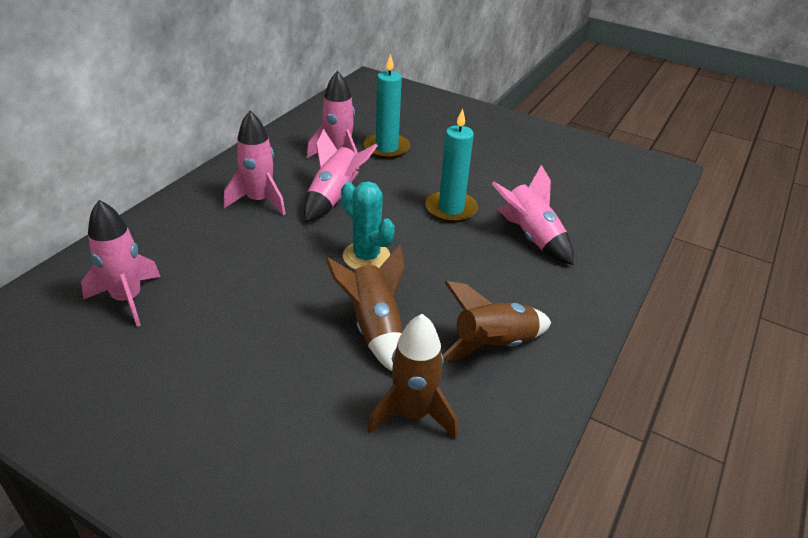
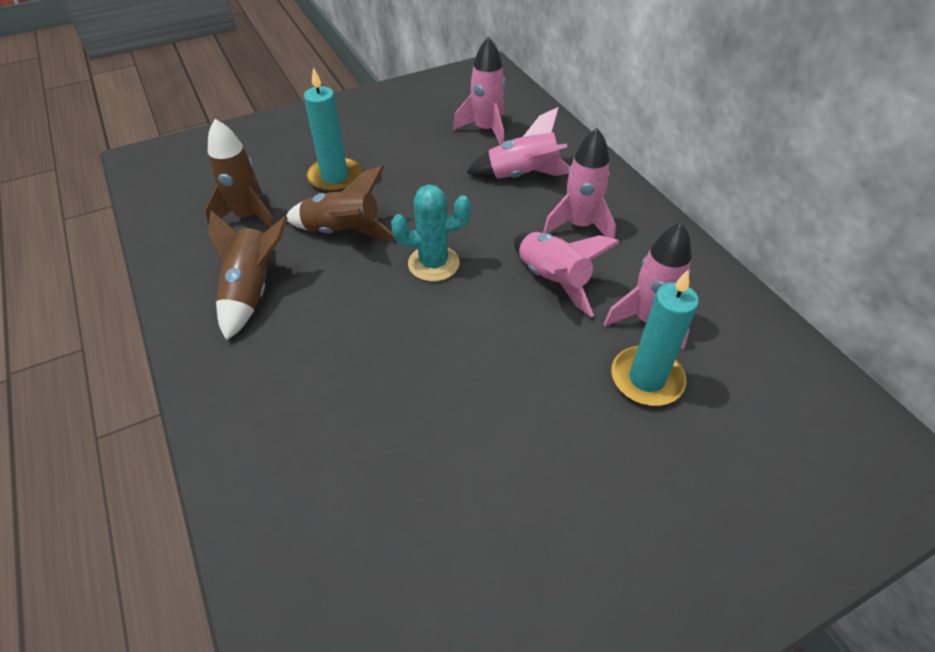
camera: 125 degrees right, 10 degrees up
(451, 209) = (461, 372): turquoise candle -> turquoise candle (334, 177)
(531, 237) = (351, 420): pink rocket -> pink rocket (522, 175)

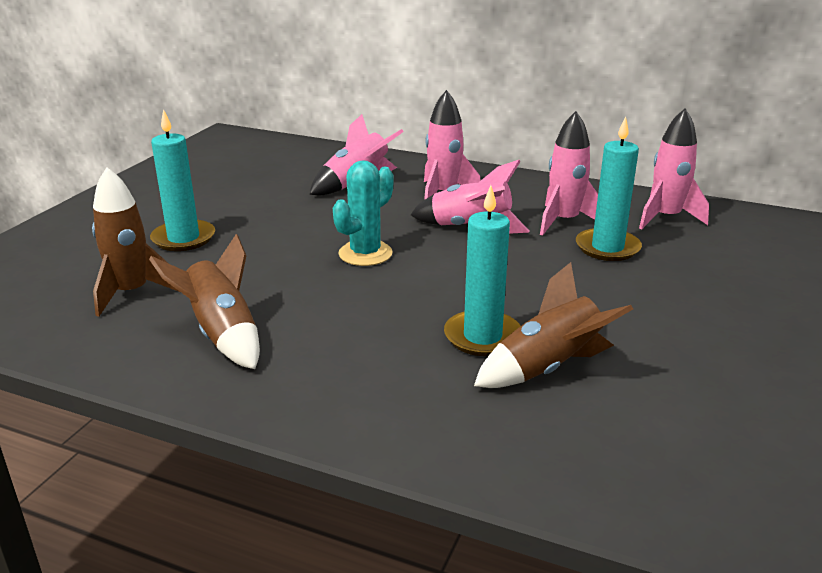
camera: 40 degrees left, 20 degrees down
(343, 232) = (251, 266): brown rocket -> brown rocket (548, 368)
(408, 413) = (482, 337): none -> turquoise candle
(486, 130) = (283, 169): pink rocket -> pink rocket (666, 218)

